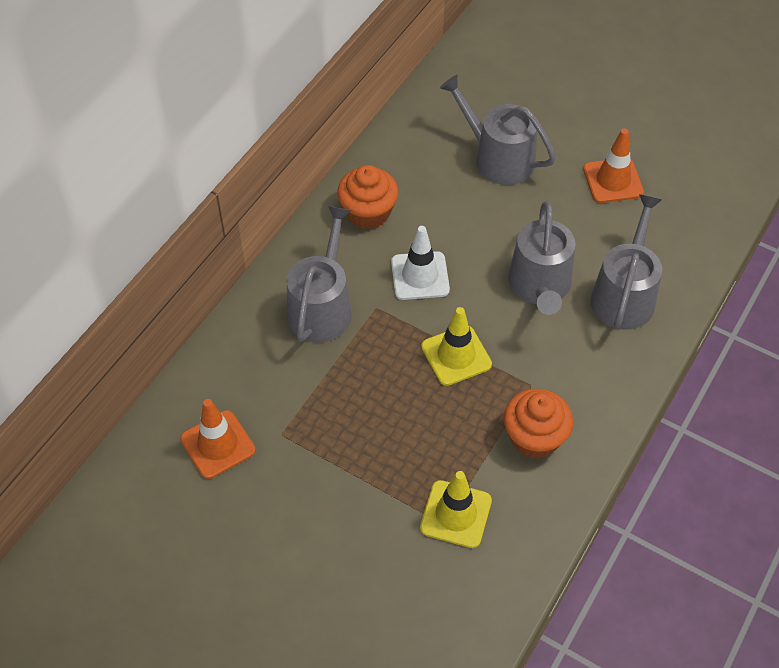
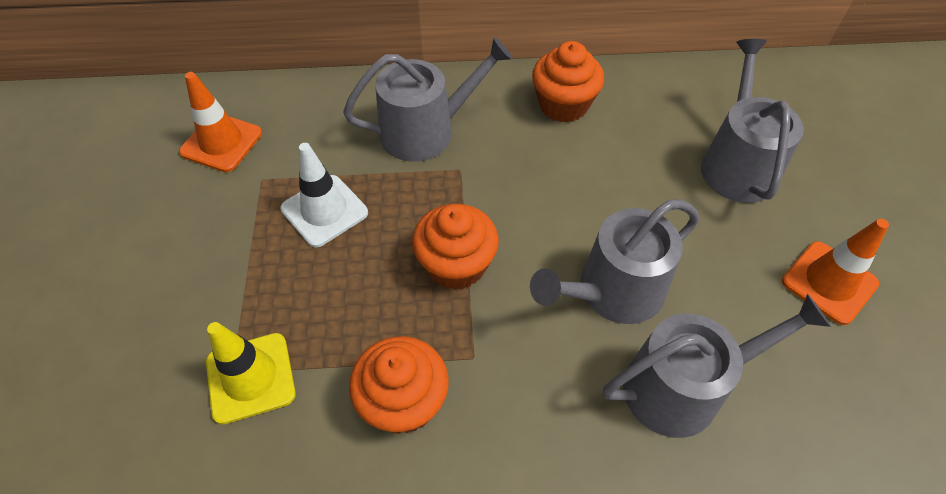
camera: 55 degrees right, 0 degrees up
(420, 276) = (527, 182): white traffic cone -> white traffic cone (324, 211)
(456, 355) = (456, 265): yellow traffic cone -> orange cupcake

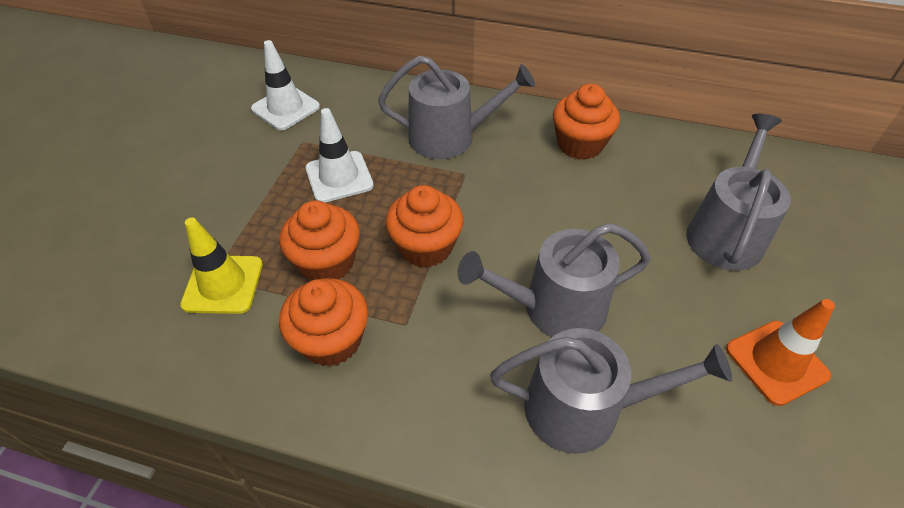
camera: 20 degrees right, 5 degrees down
(221, 142) = (285, 108): orange traffic cone -> white traffic cone
(357, 315) = (327, 262): none -> orange cupcake

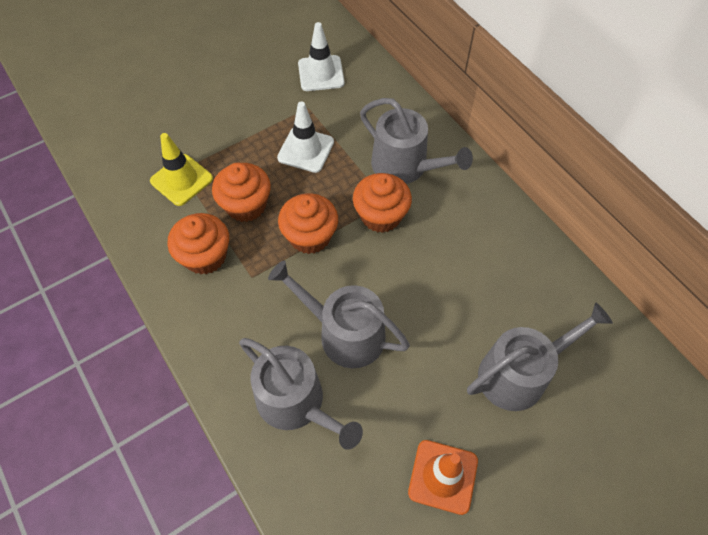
camera: 40 degrees right, 10 degrees up
(580, 144) = (491, 233): orange cupcake -> orange cupcake (381, 216)

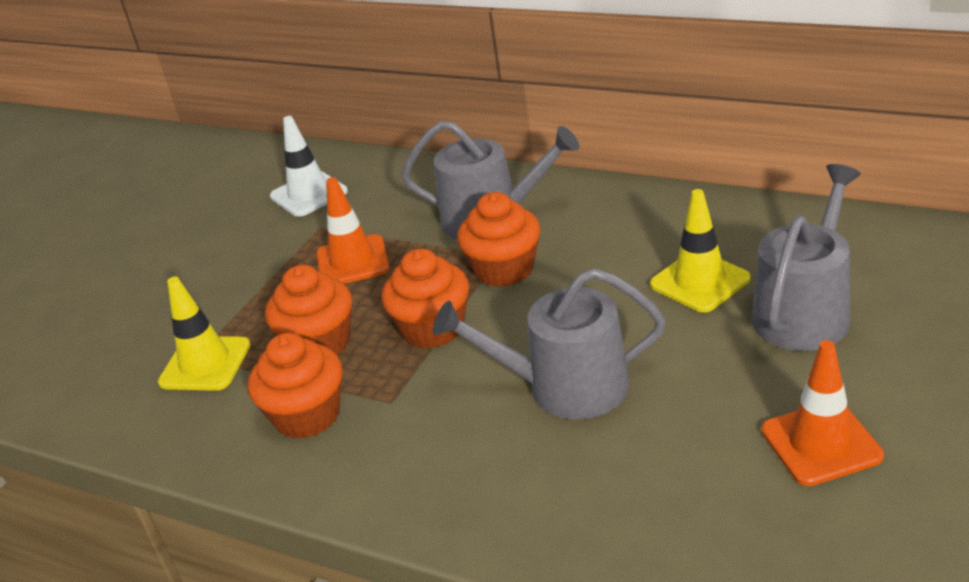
camera: 25 degrees left, 25 degrees down
(296, 403) = (571, 482): grey watering can -> none
(306, 150) = (352, 261): white traffic cone -> orange traffic cone
(480, 305) = (700, 282): none -> yellow traffic cone

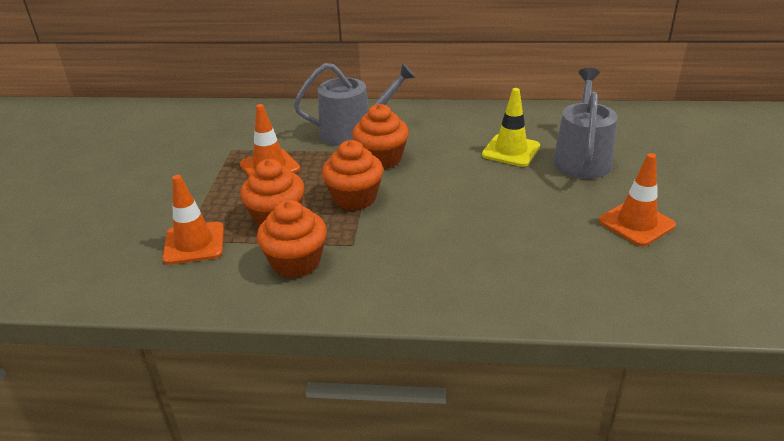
camera: 25 degrees left, 0 degrees up
(205, 364) = (194, 243): yellow traffic cone -> orange traffic cone
(309, 194) = (209, 131): white traffic cone -> none
(565, 387) = (466, 218): grey watering can -> none

